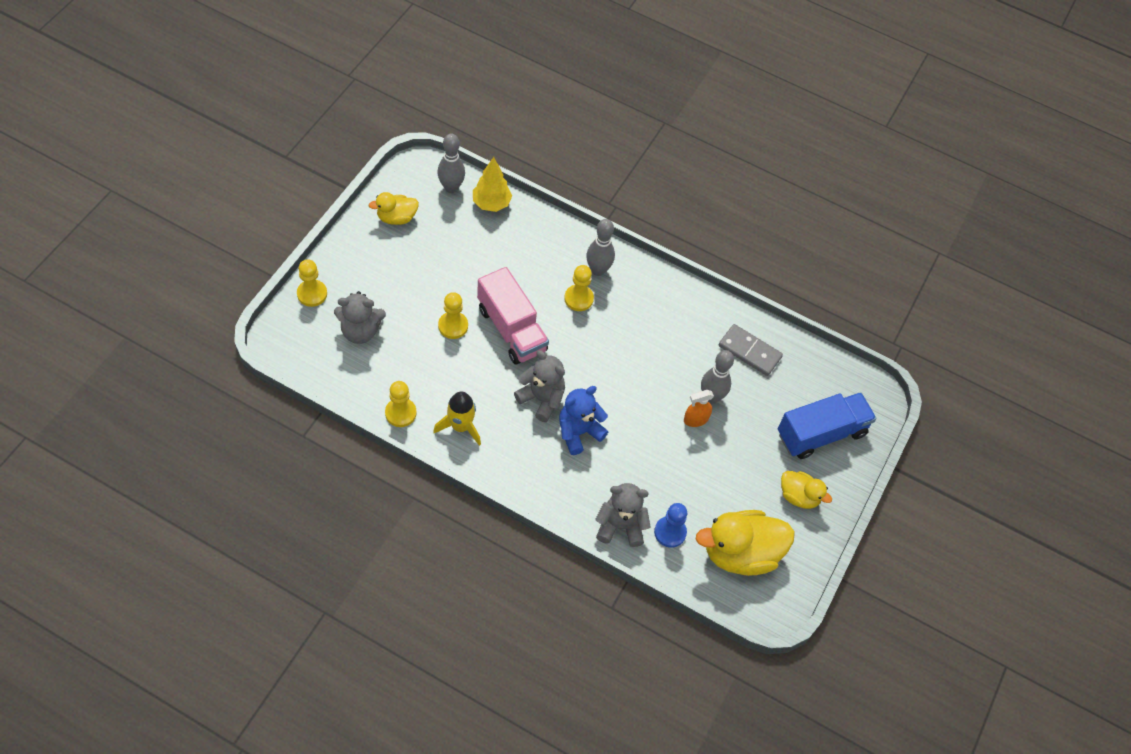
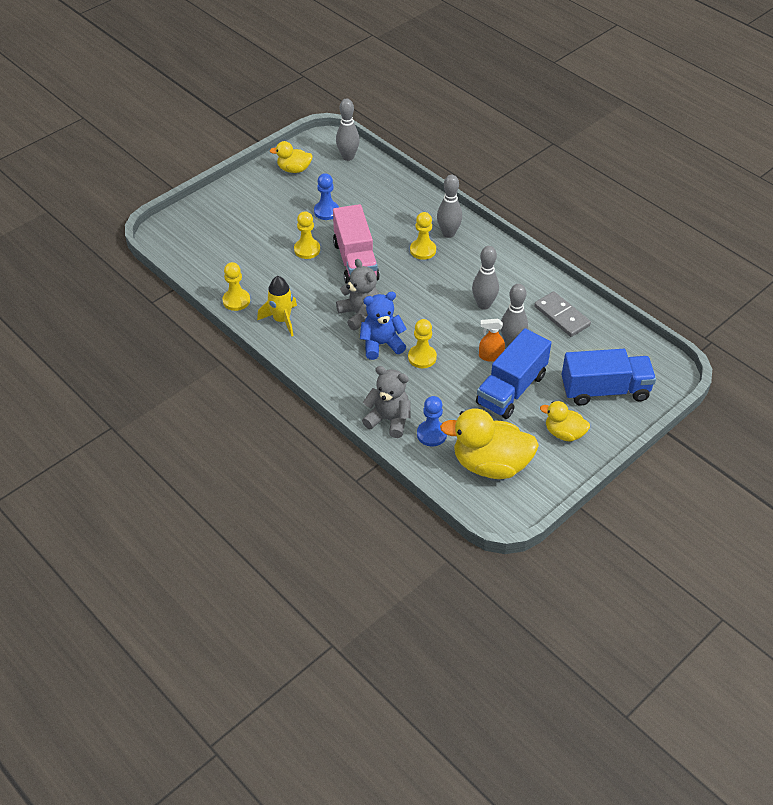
camera: 25 degrees right, 10 degrees down
(312, 294) = (202, 208): yellow pawn -> yellow pawn (422, 357)
(360, 331) = (229, 239): grey teddy bear -> none
(455, 269) = (326, 211): none -> blue pawn
(491, 203) = (377, 173): yellow tree -> none
(666, 355) = (484, 304): none -> grey bowling pin
(730, 456) = (511, 389): none -> blue truck
(799, 496) = (564, 433): yellow duck -> yellow duck turned 150 degrees clockwise

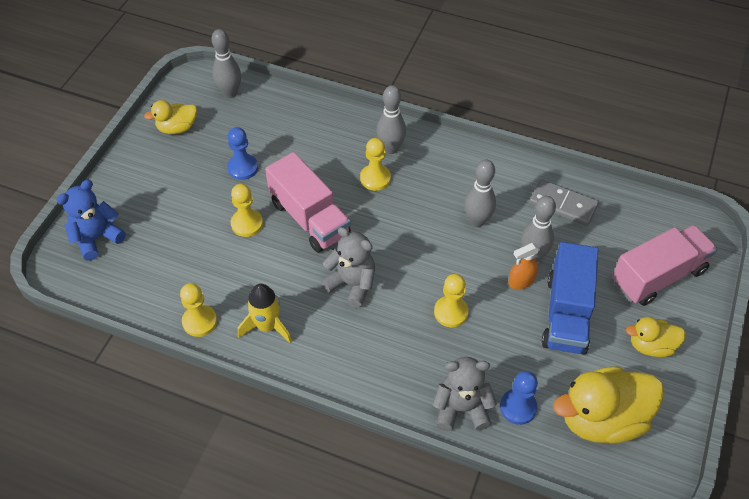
camera: 25 degrees left, 5 degrees up
(381, 344) = (397, 313): blue teddy bear -> blue teddy bear (97, 238)
(605, 390) = (658, 276): blue truck -> pink truck

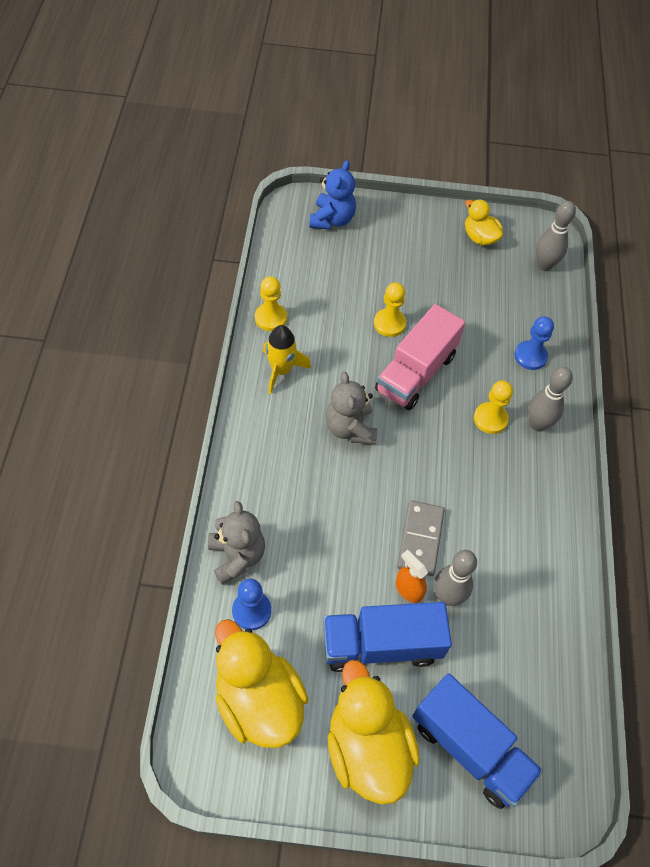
camera: 70 degrees right, 5 degrees up
(97, 238) = (332, 220): blue teddy bear -> blue teddy bear turned 75 degrees clockwise
(243, 168) = (454, 302): blue pawn -> blue pawn (530, 356)
(352, 284) = (350, 428): grey teddy bear -> grey teddy bear turned 150 degrees clockwise
(451, 312) = (346, 525): yellow pawn -> none
(477, 221) = (473, 530): grey bowling pin -> none
(563, 204) = (534, 620): grey domino -> grey domino (420, 539)
(651, 346) = (367, 747): yellow duck -> yellow duck, size x1.81
(658, 276) = (470, 747): pink truck -> blue truck

